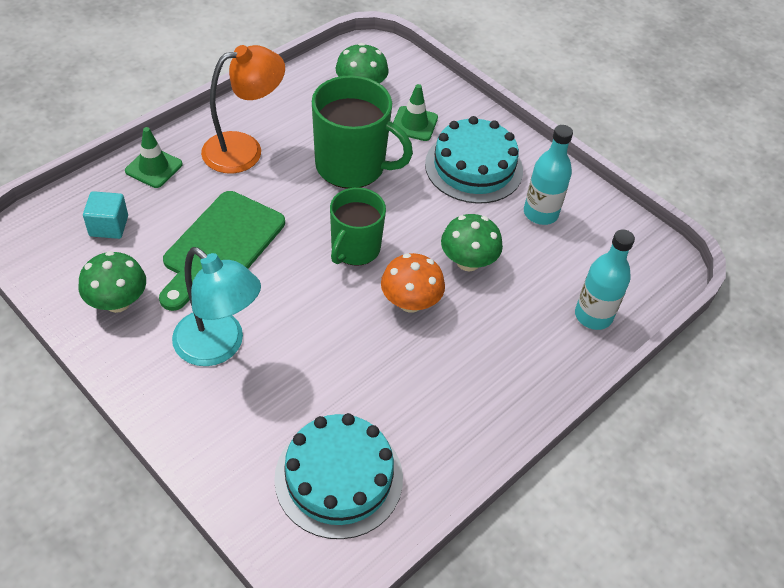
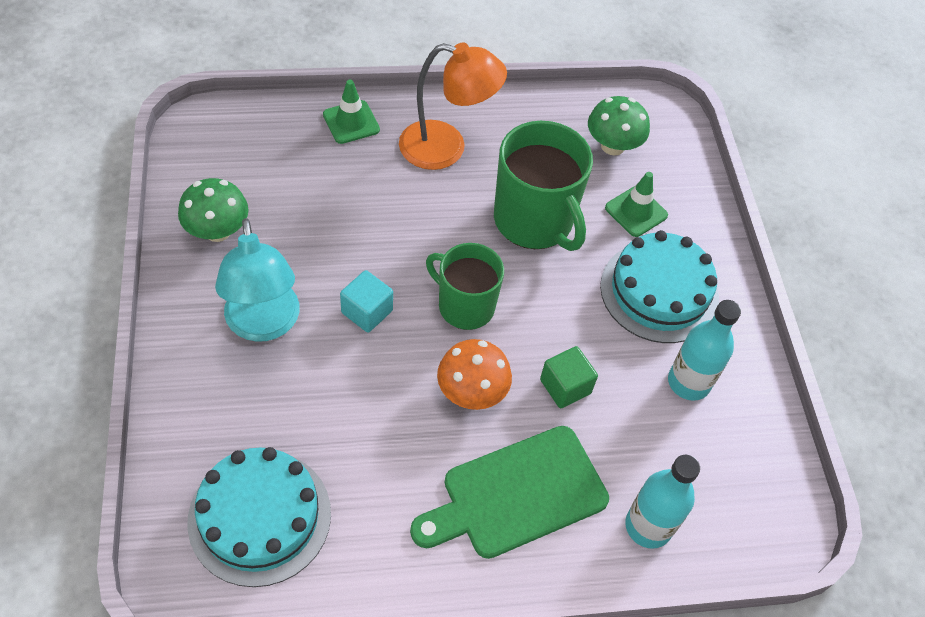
camera: 35 degrees right, 5 degrees up
(109, 226) = (268, 156): turquoise cube -> turquoise cube (367, 311)
(221, 246) = (346, 231): green cutting board -> green cutting board (517, 494)
(355, 249) = (465, 306): green mug -> green mug turned 60 degrees clockwise
(468, 262) = (565, 386): green mushroom -> green cube

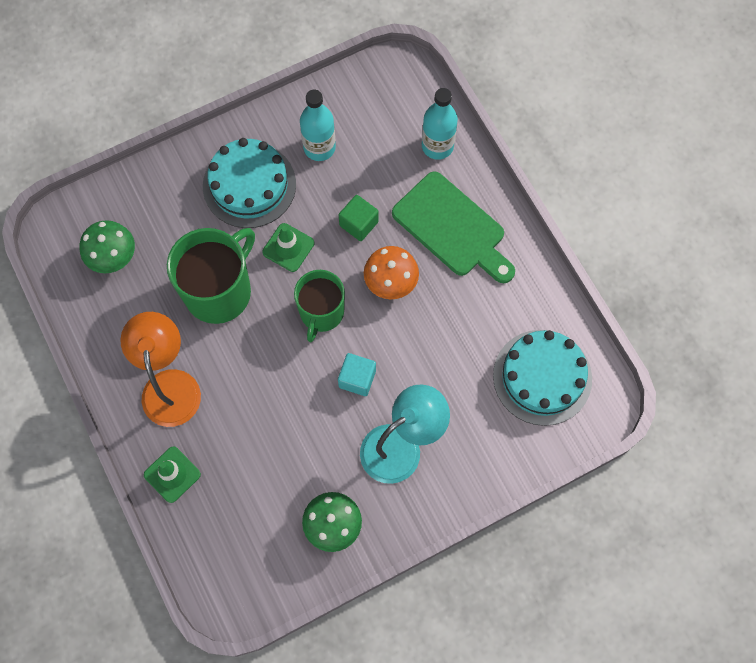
camera: 105 degrees left, 15 degrees up
(636, 211) = (178, 220): green traffic cone -> green traffic cone (288, 247)

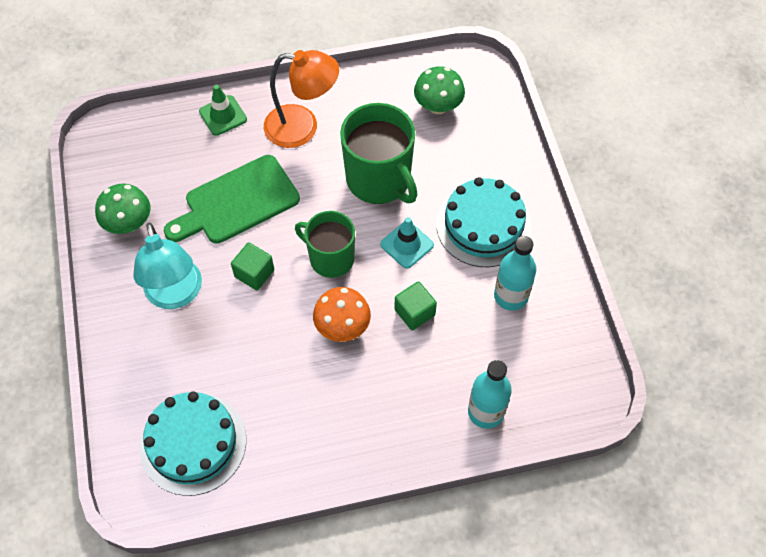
camera: 105 degrees right, 10 degrees down
(288, 247) = (407, 245): green traffic cone -> turquoise traffic cone
(357, 378) = (254, 273): turquoise cube -> green cube
(452, 228) = (385, 401): green cutting board -> green cutting board (237, 202)

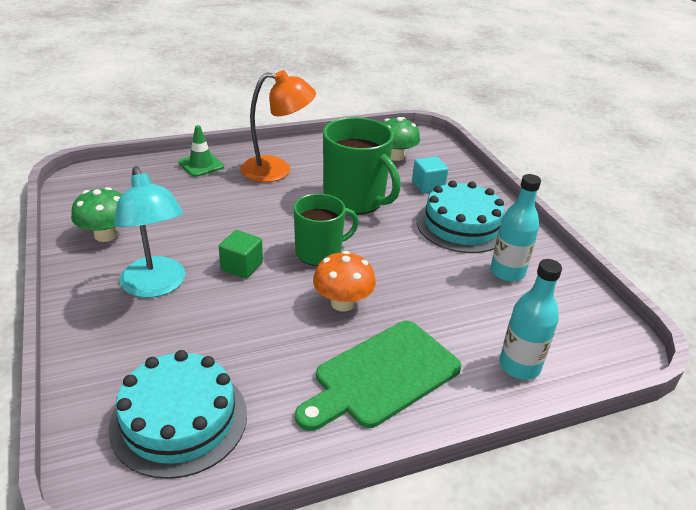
camera: 10 degrees left, 25 degrees down
(237, 202) = (219, 217): green cutting board -> green cutting board (382, 376)
(330, 258) = (319, 252): green mug -> green mug turned 135 degrees clockwise
(407, 245) = (393, 240): turquoise traffic cone -> none
(414, 312) = (415, 288): green cube -> none
(463, 160) = (428, 186): none -> turquoise cube

